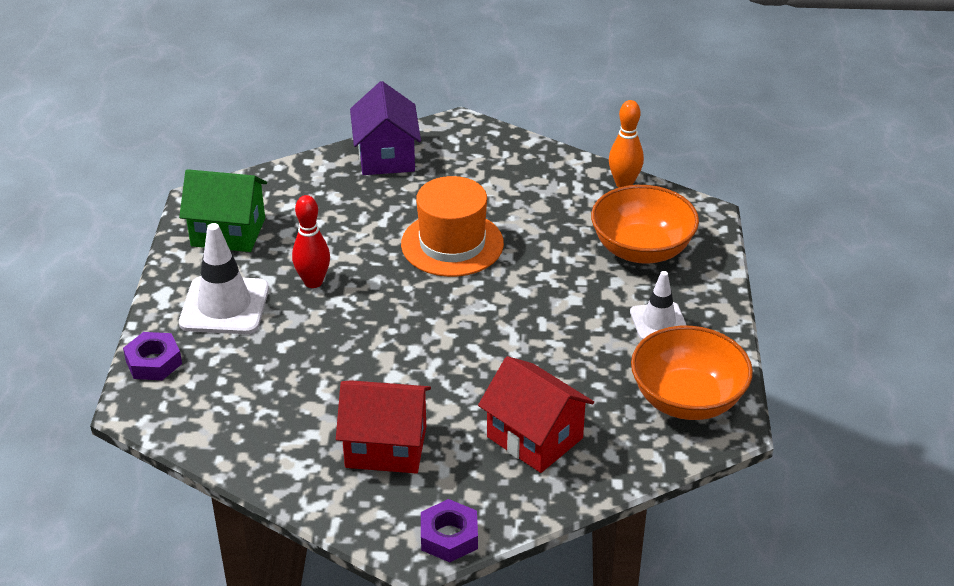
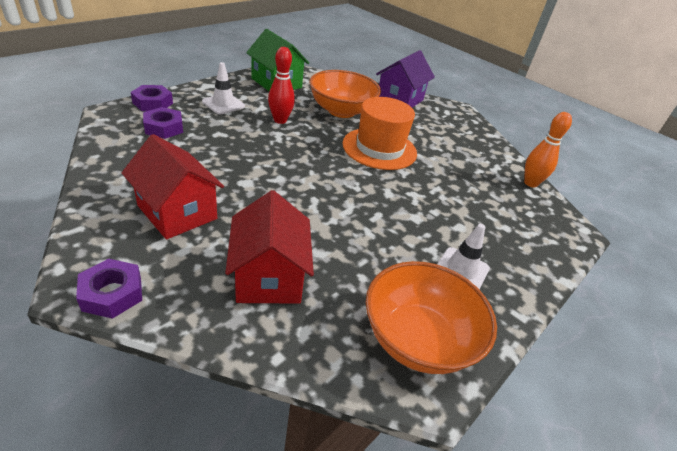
camera: 35 degrees right, 0 degrees up
(222, 381) = (164, 128): none -> purple nut
(224, 306) = (223, 104): white traffic cone -> white traffic cone, size x0.63
(641, 249) = (501, 221): orange bowl -> orange bowl (341, 111)

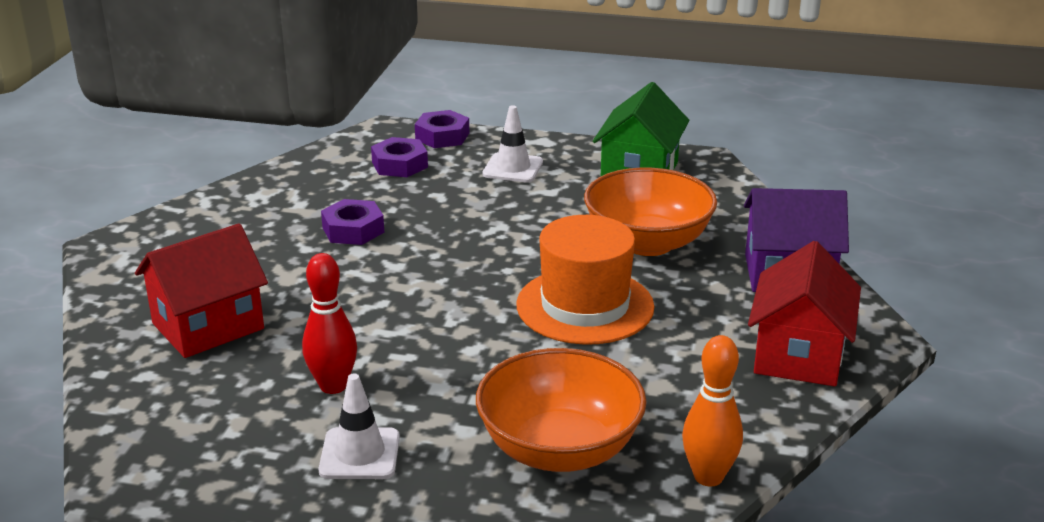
camera: 65 degrees right, 10 degrees down
(112, 293) = (111, 262): purple nut -> purple nut (353, 230)
(177, 212) = (255, 239): red house -> red house (799, 355)
(280, 120) = (536, 214): red bowling pin -> red bowling pin (333, 386)
(418, 339) = (195, 451): orange bowl -> orange bowl (559, 449)

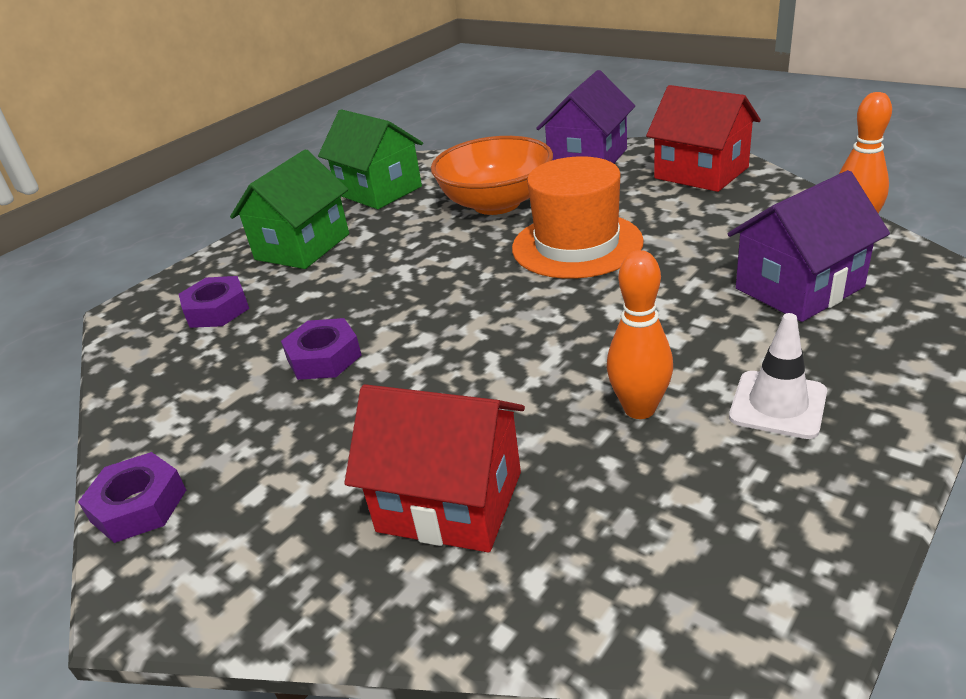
camera: 60 degrees left, 5 degrees up
(208, 326) = (450, 501): red house -> red house turned 60 degrees counterclockwise
(333, 386) = (639, 409): red bowling pin -> orange bowling pin
(442, 136) = (190, 277): purple nut -> purple nut (139, 505)
(513, 168) = (302, 247): white traffic cone -> green house
(559, 449) = (799, 288): orange bowl -> purple house

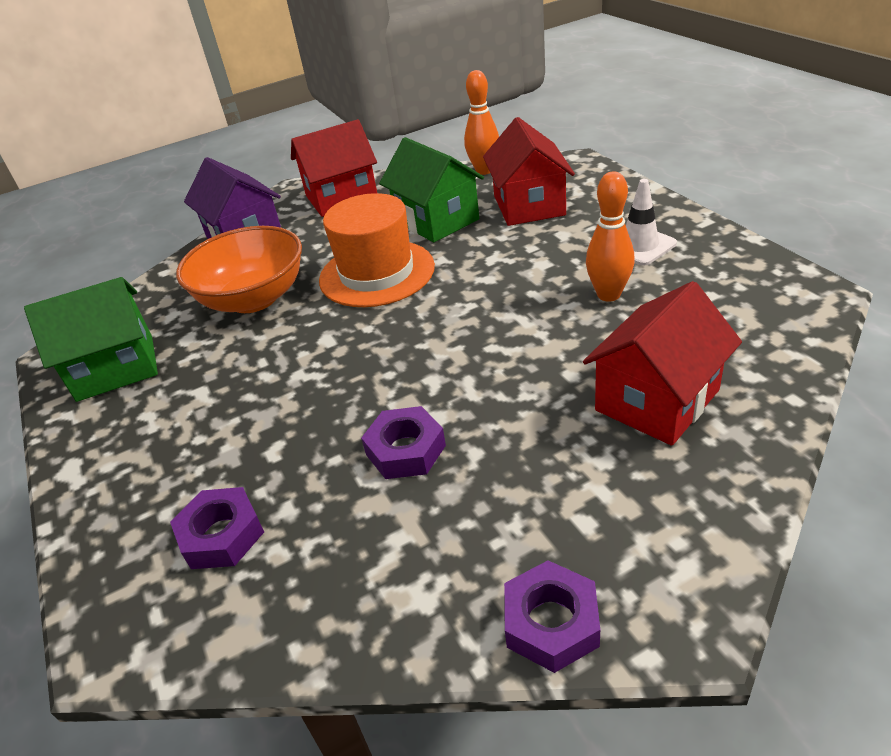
camera: 65 degrees left, 5 degrees up
(302, 247) = (163, 444): green house -> green house (436, 220)
(799, 288) = (529, 205): purple house -> red house

